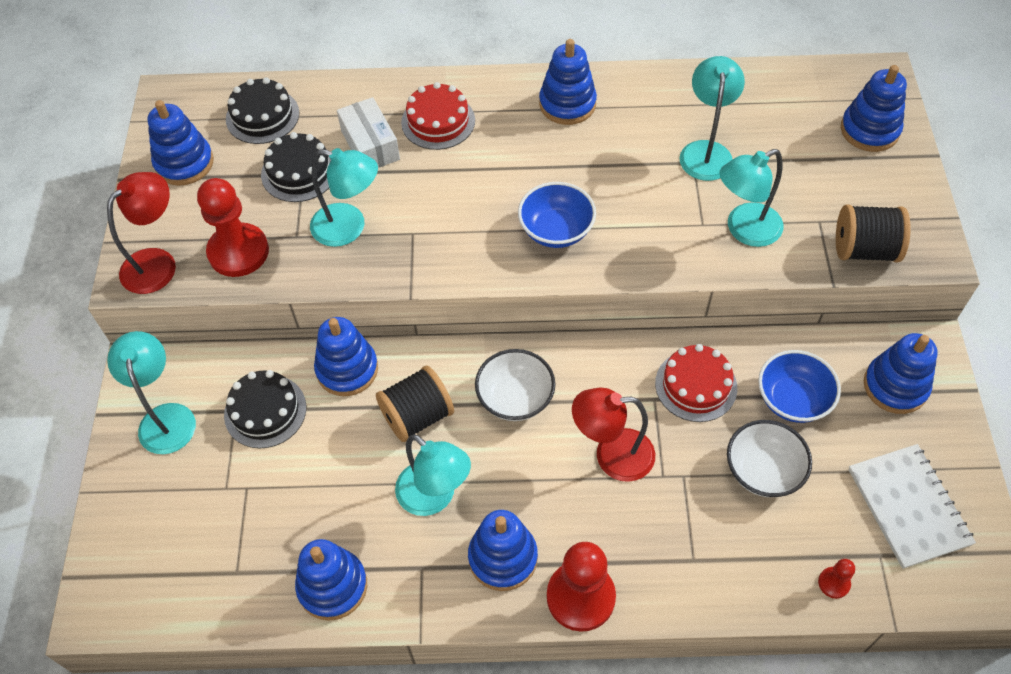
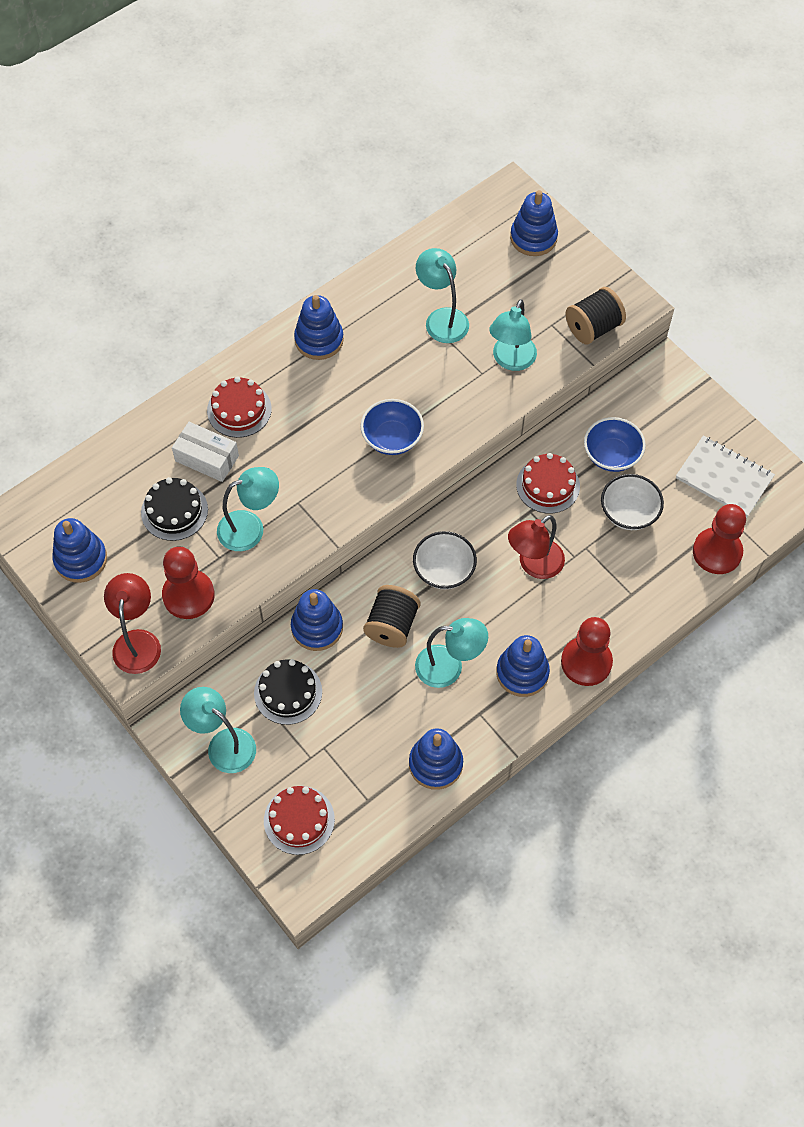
camera: 40 degrees left, 5 degrees up
(159, 541) = (299, 820): none -> red cake
(262, 116) = (103, 487): black cake -> none
(834, 583) = (717, 552): red pawn -> red pawn, size x2.20
(895, 386) = (663, 406): blue stacking toy -> none

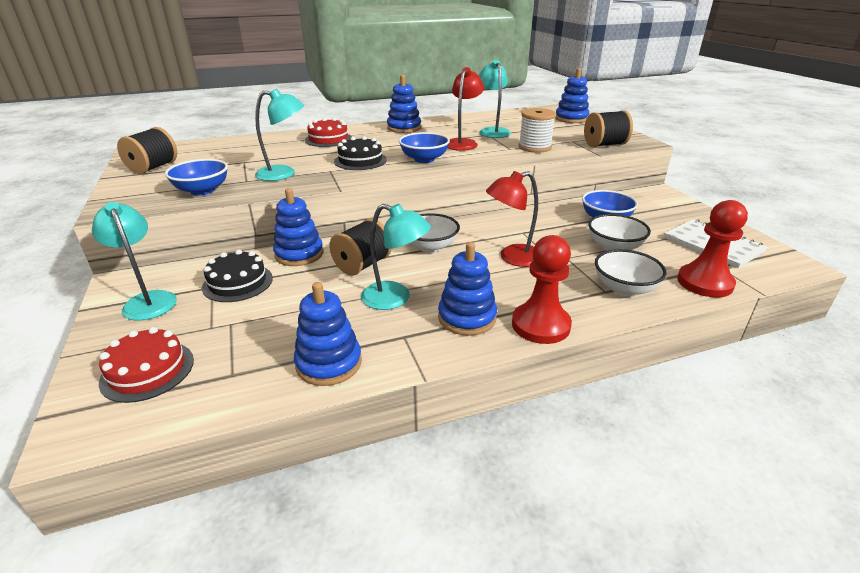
camera: 20 degrees right, 30 degrees down
(81, 559) = (153, 167): blue stacking toy -> black spool
(137, 641) = (135, 202): red lamp -> red lamp (463, 143)
(174, 511) = (241, 161): black cake -> black cake (360, 160)
(188, 595) = (202, 190): red pawn -> blue bowl
(207, 458) = (287, 149): white box -> none
(511, 360) = (534, 147): turquoise lamp -> white spool
(548, 485) = (544, 223): red cake -> none
(647, 584) = (624, 288): none -> white bowl

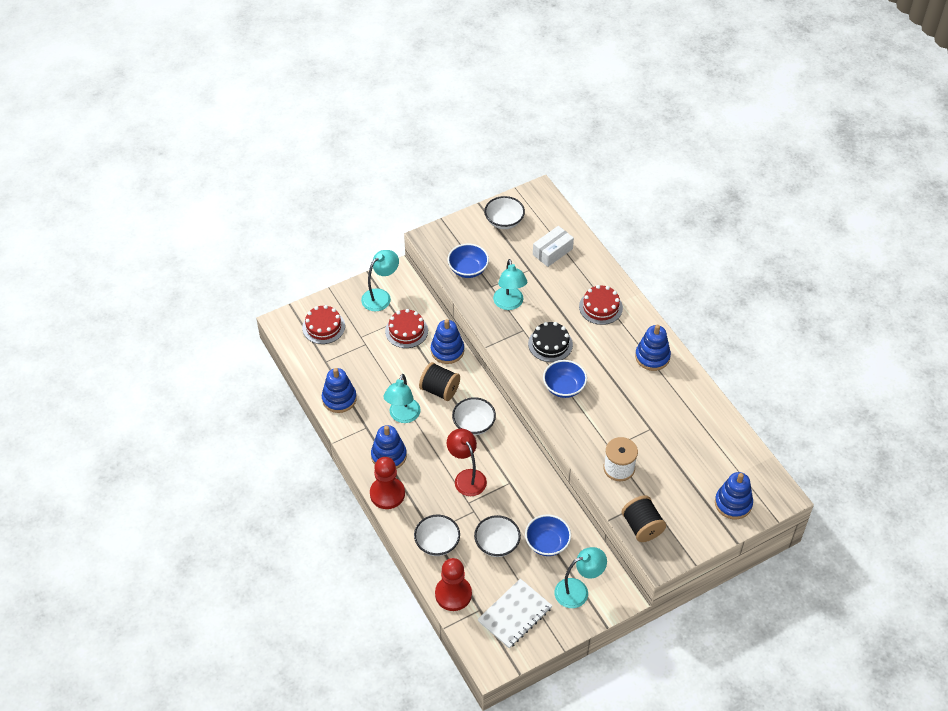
camera: 80 degrees right, 20 degrees up
(153, 167) = (504, 221): black spool -> white bowl
(231, 151) = (552, 251): none -> white box
(238, 283) = (406, 331): black cake -> red cake
(463, 143) = (617, 410): red lamp -> none
(492, 131) = (662, 431): turquoise lamp -> turquoise lamp (578, 590)

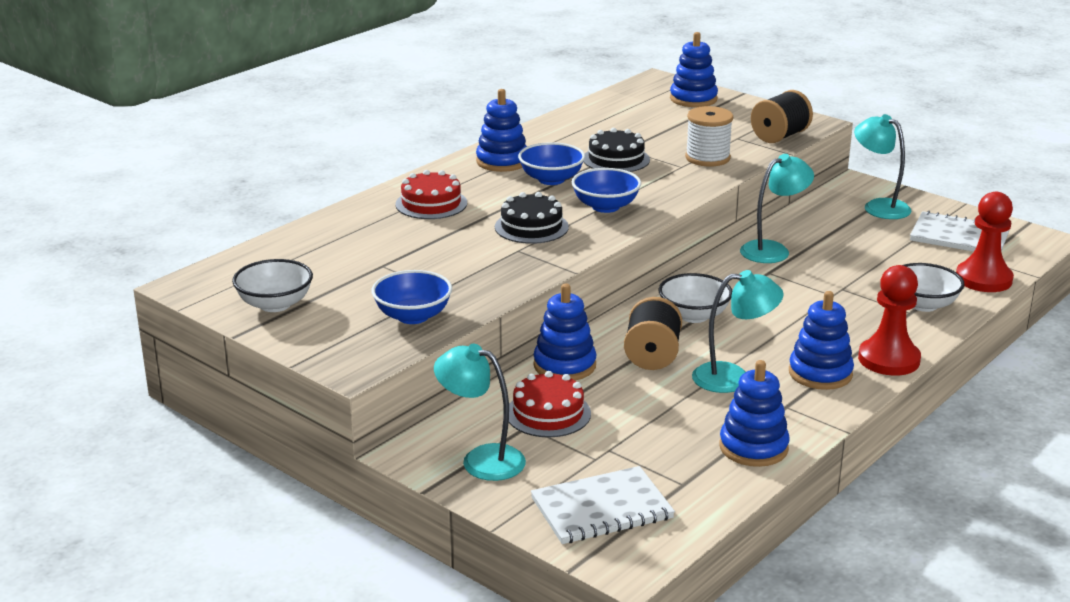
camera: 110 degrees left, 25 degrees down
(323, 327) = (601, 508): red cake -> white notebook
(467, 477) = (792, 304): red lamp -> none
(497, 544) = (874, 264): white bowl -> none
(509, 304) = (470, 269): turquoise lamp -> turquoise lamp (773, 250)
(547, 543) = (835, 233): blue bowl -> blue bowl (551, 179)
(552, 251) = (330, 253): white box -> none
(634, 417) = (616, 159): none -> black cake

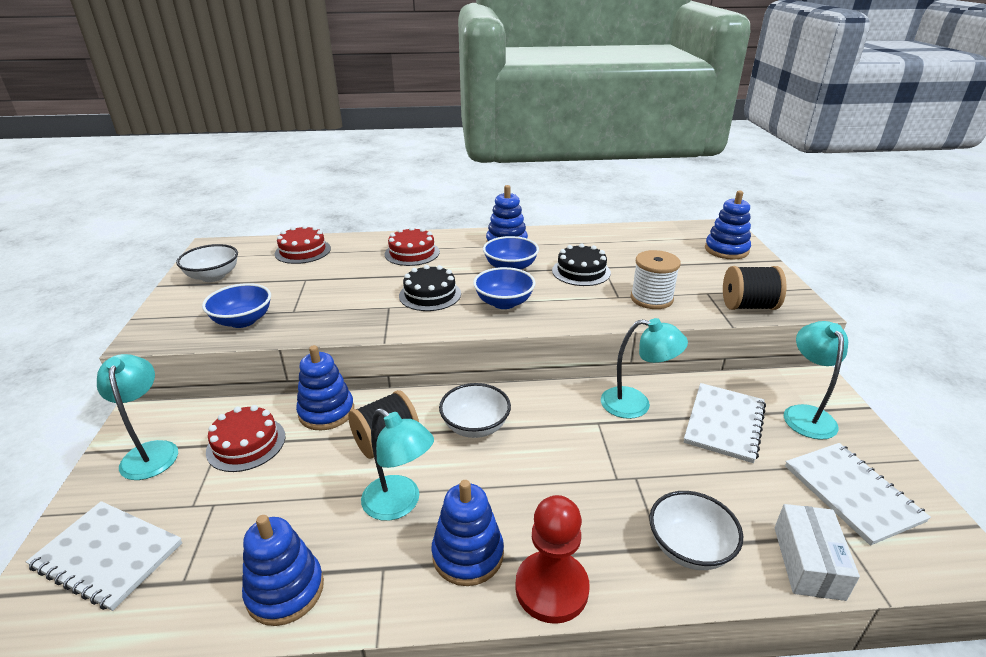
camera: 45 degrees right, 5 degrees up
(310, 247) = (303, 251): none -> red cake
(842, 234) = (724, 423): none -> white notebook
(983, 279) = (808, 562): red pawn -> white box

